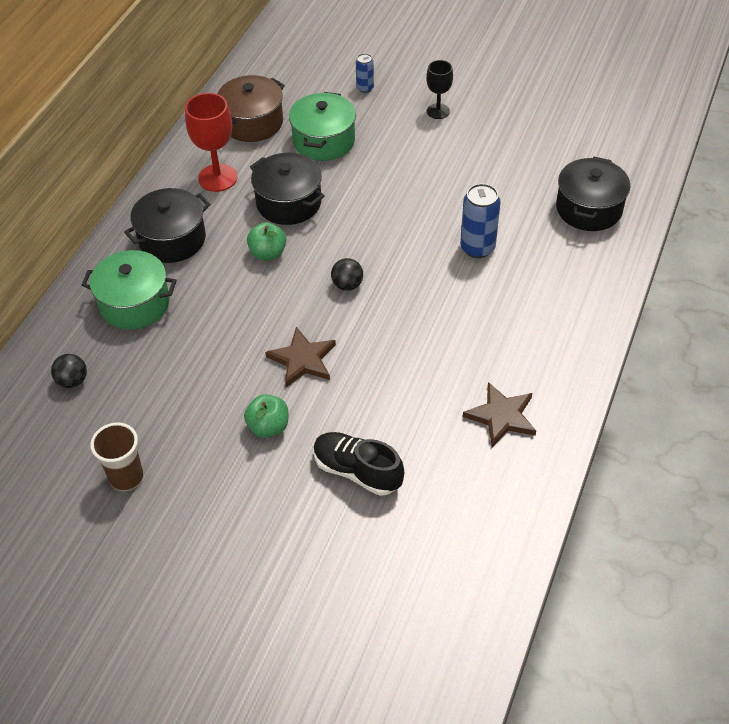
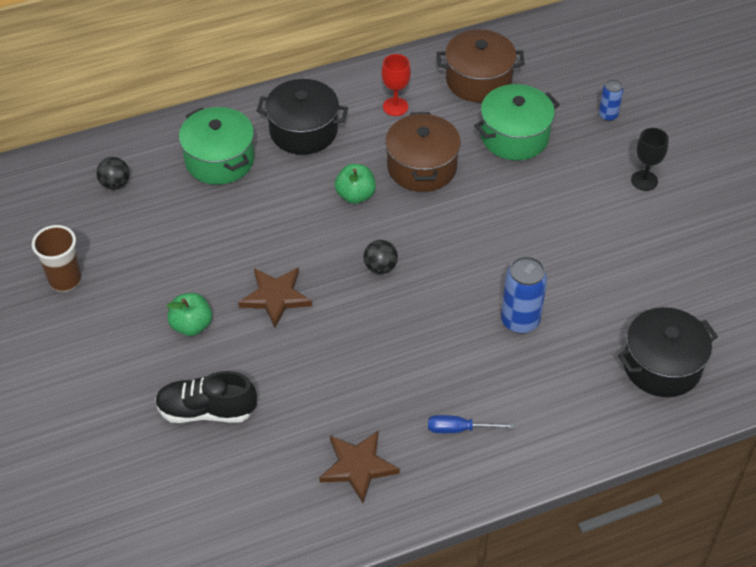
camera: 45 degrees right, 0 degrees up
(218, 178) = (395, 107): red goblet -> red goblet, size x0.62
(289, 203) = (422, 167): black pot -> brown pot
(357, 471) = (206, 411): black shoe -> black shoe turned 75 degrees counterclockwise
(529, 340) = (459, 429): none -> blue screwdriver

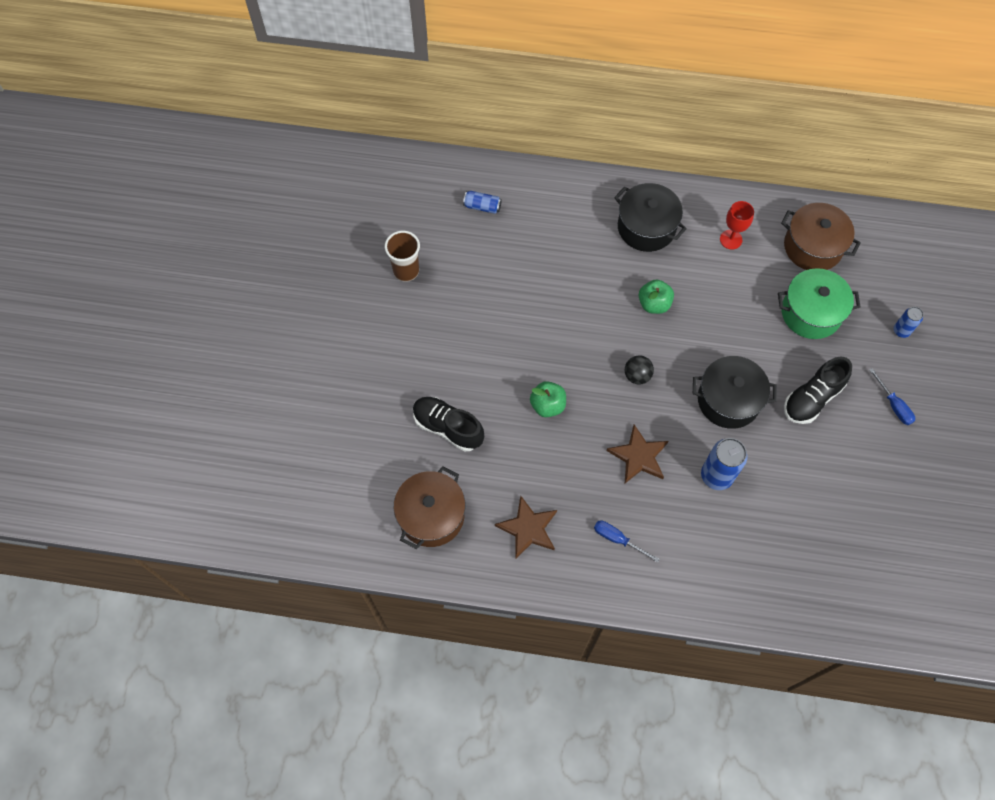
camera: 30 degrees right, 15 degrees up
(115, 184) = (482, 207): black ball -> blue can
(191, 325) = (474, 353): green apple -> green apple (547, 405)
(219, 160) = (569, 222): green pot -> none
(275, 297) = (546, 361): brown star -> brown star (638, 456)
(422, 167) = (720, 304): brown pot -> brown pot (431, 515)
(565, 209) = (812, 398): none -> black shoe
(644, 180) = (893, 405): black goblet -> blue screwdriver
(662, 366) = (804, 571): black pot -> black pot (728, 400)

